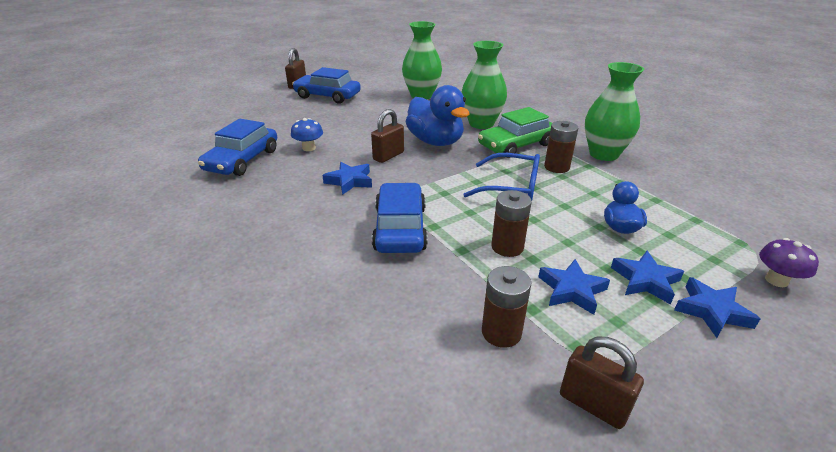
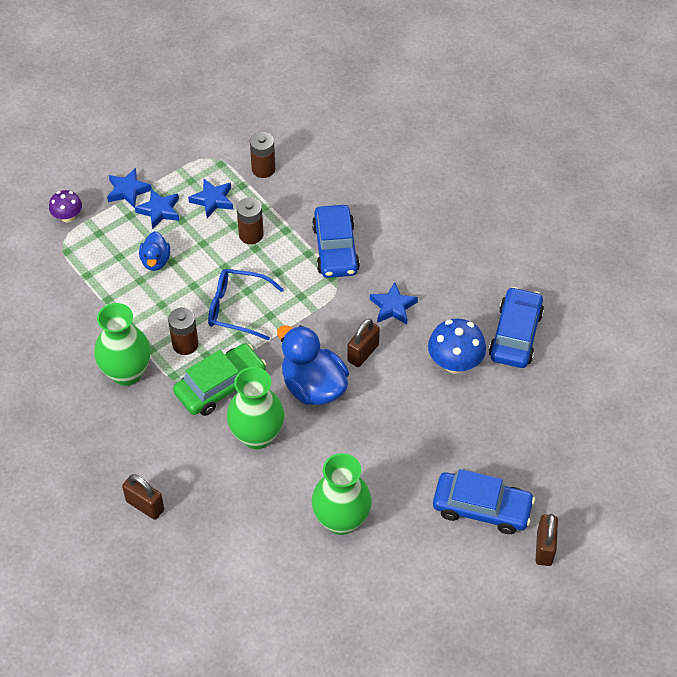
camera: 175 degrees right, 20 degrees up
(309, 148) = (454, 363): blue mushroom -> blue mushroom, size x1.62
(593, 404) = (221, 135): brown padlock -> brown padlock (145, 506)

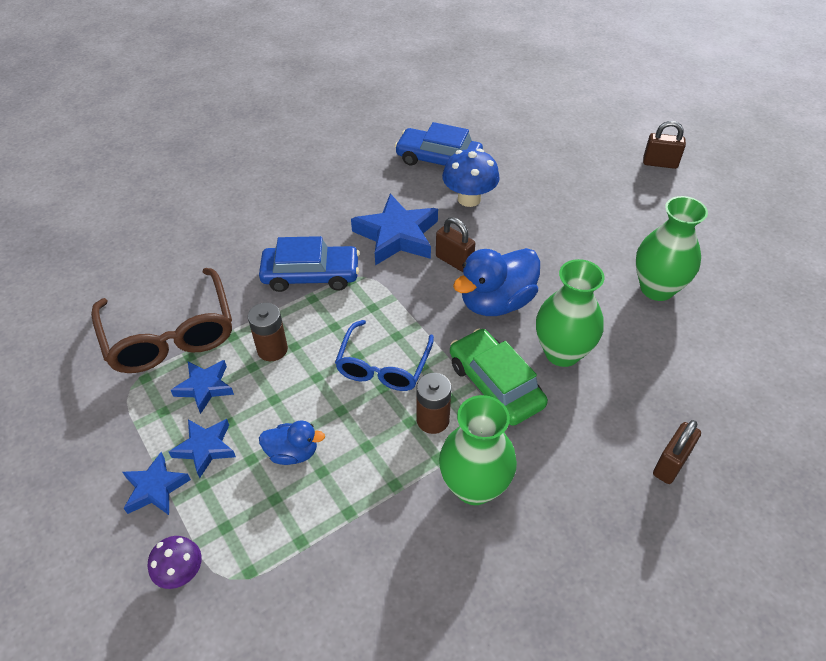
camera: 85 degrees left, 5 degrees down
(263, 169) = (170, 334): brown battery -> brown glasses
(393, 307) = (397, 236): blue star -> blue star, size x1.75
(481, 508) = (627, 195): blue car -> none

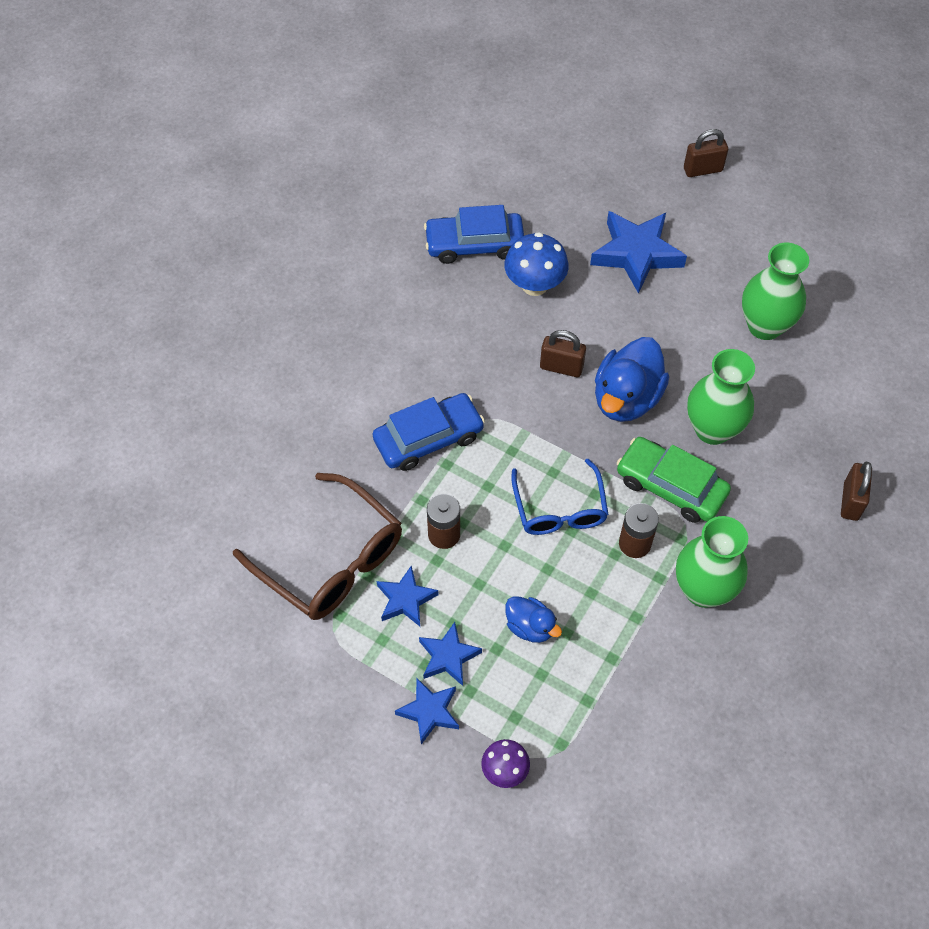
camera: 25 degrees left, 10 degrees up
(292, 453) = (530, 627): blue duck -> blue duck turned 60 degrees clockwise
(397, 236) = (487, 358): blue star -> blue star (636, 254)

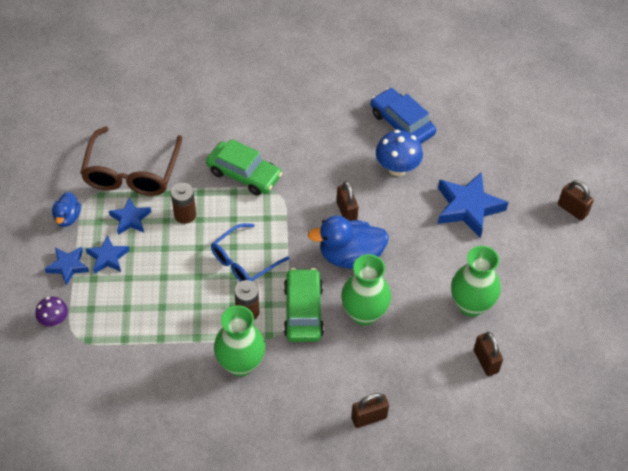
camera: 55 degrees right, 5 degrees down
(428, 438) = (244, 174): blue car -> green car
(530, 627) = (153, 287): blue duck -> blue duck (67, 218)
(843, 355) = (485, 361): none -> brown padlock

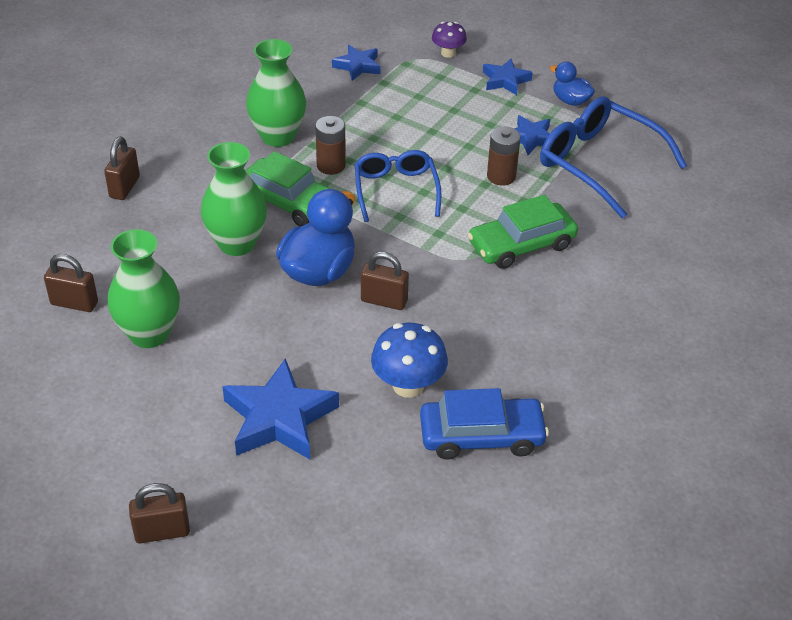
camera: 125 degrees right, 10 degrees down
(108, 257) = (492, 107): blue star -> blue star (357, 66)
(132, 172) = (599, 163): brown glasses -> blue glasses

